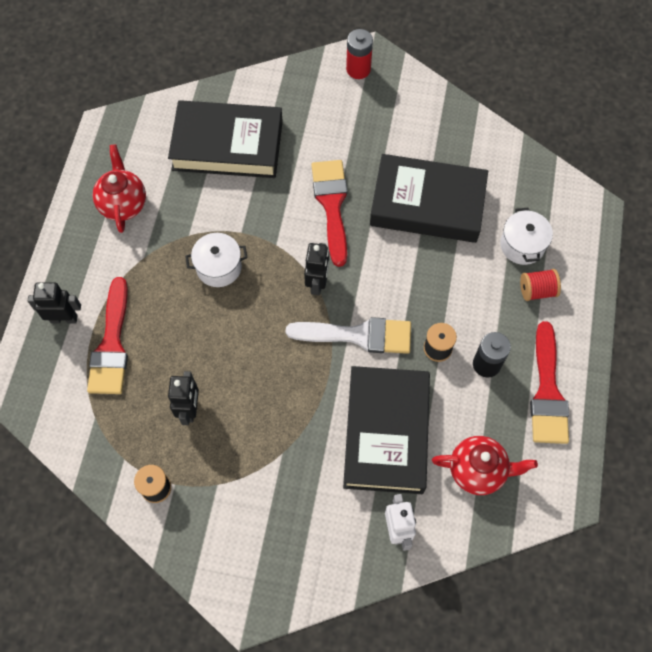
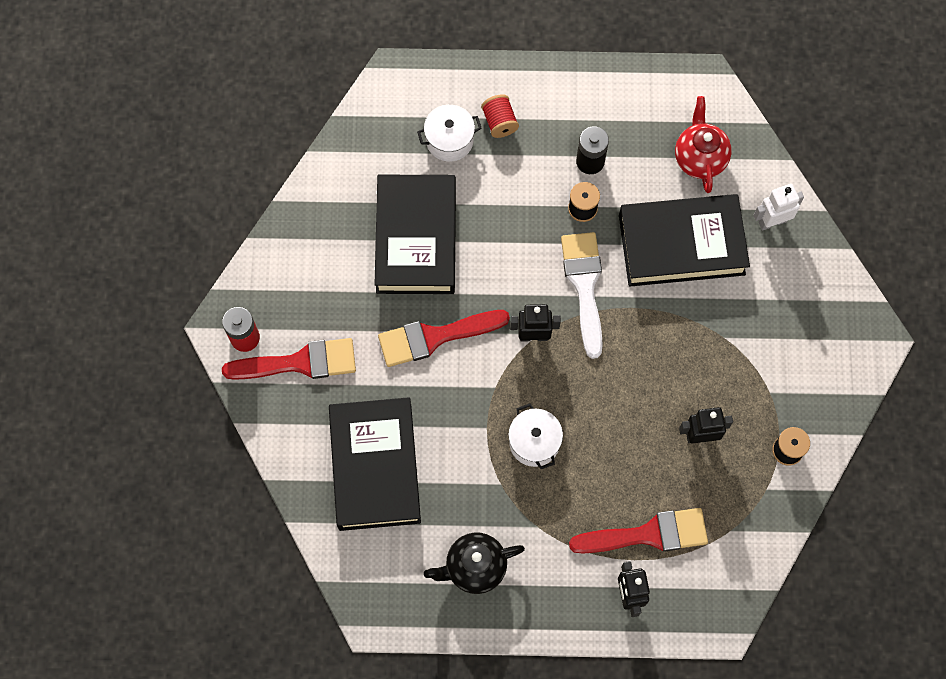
camera: 100 degrees left, 5 degrees up
(123, 204) = (474, 567): red teapot -> black teapot
(547, 392) = (607, 105): red brush -> red brush (299, 362)

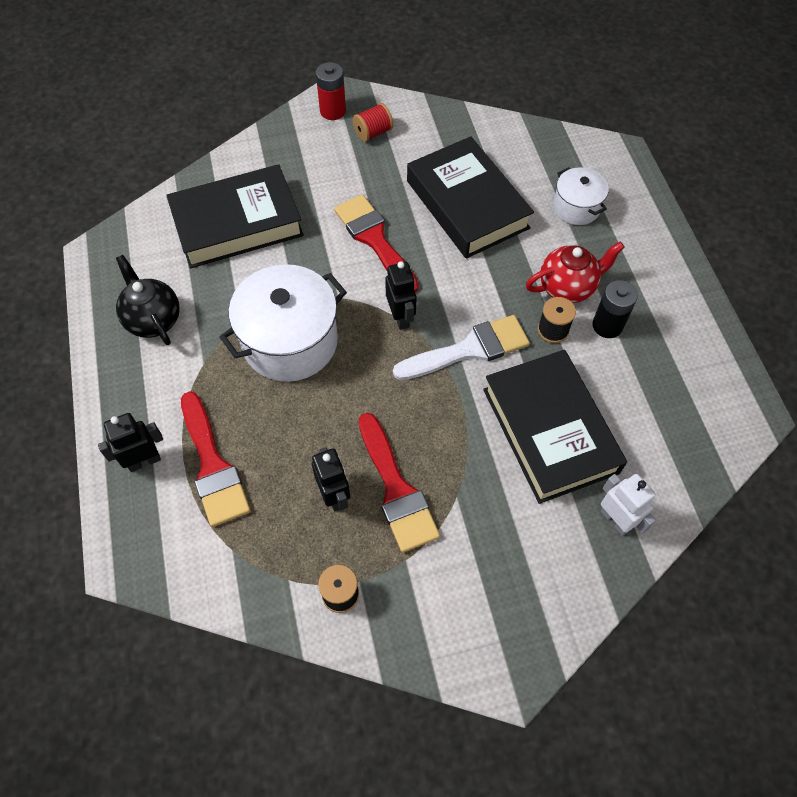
camera: 75 degrees right, 10 degrees down
(299, 362) = (321, 150): red brush -> red brush (396, 489)
(416, 238) = (467, 204): black book -> black book turned 75 degrees clockwise
(499, 122) = (613, 241): red spool -> red spool (373, 132)
(534, 442) = (290, 341): white pot -> white pot, size x1.83
(699, 158) = (658, 427): red teapot -> red teapot (567, 287)

